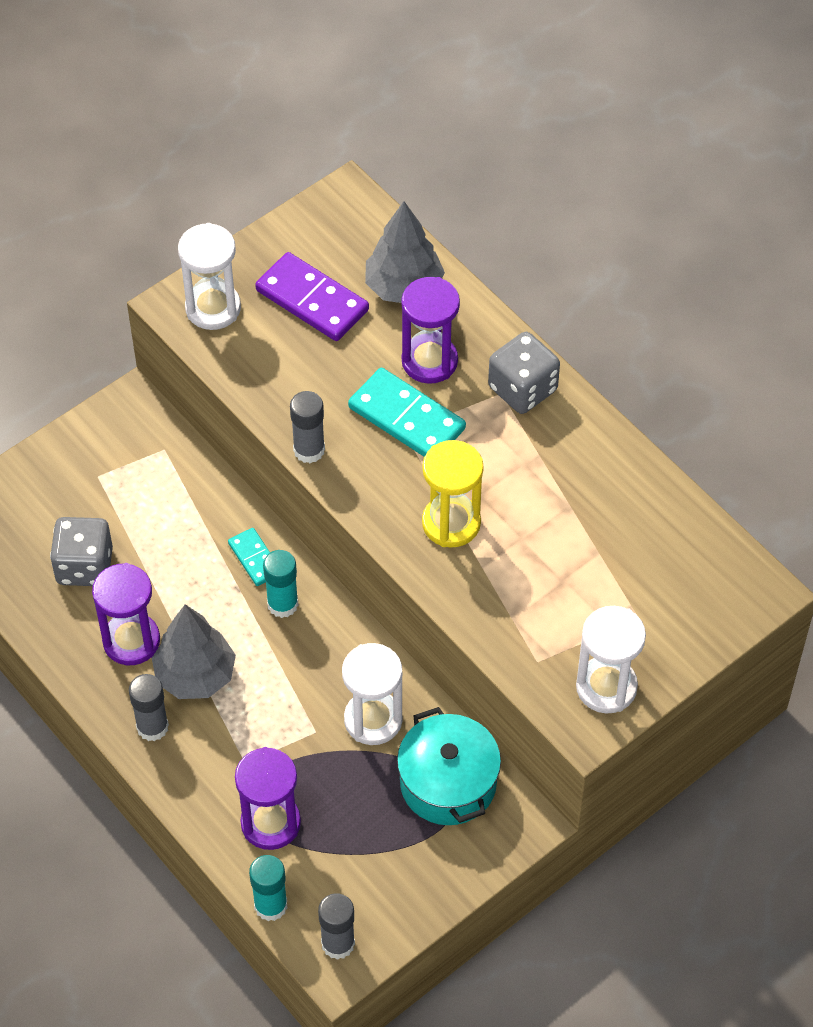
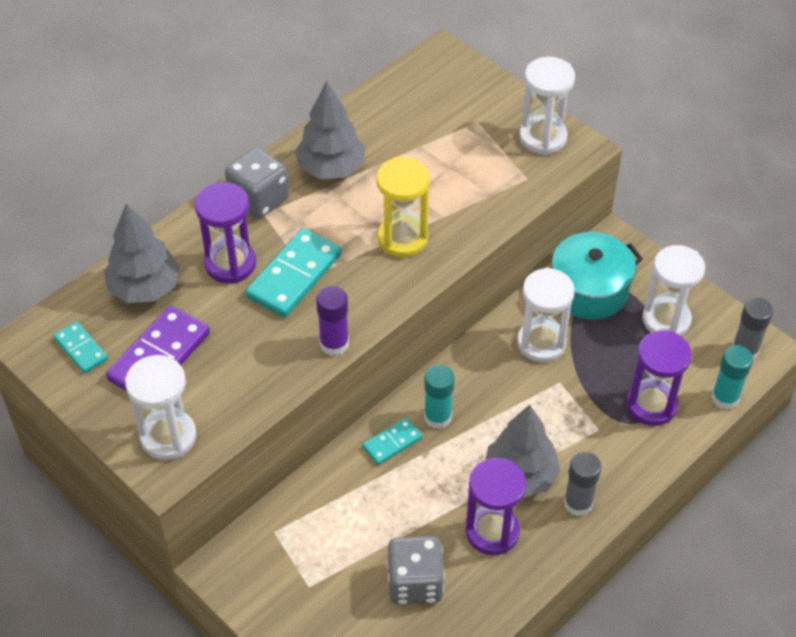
camera: 95 degrees left, 5 degrees down
(309, 450) = (334, 344): grey glue stick -> purple glue stick
(330, 237) = (81, 349): none -> turquoise domino
(394, 862) = (666, 320): none -> white hourglass
(566, 460) = (331, 168): none -> grey tree

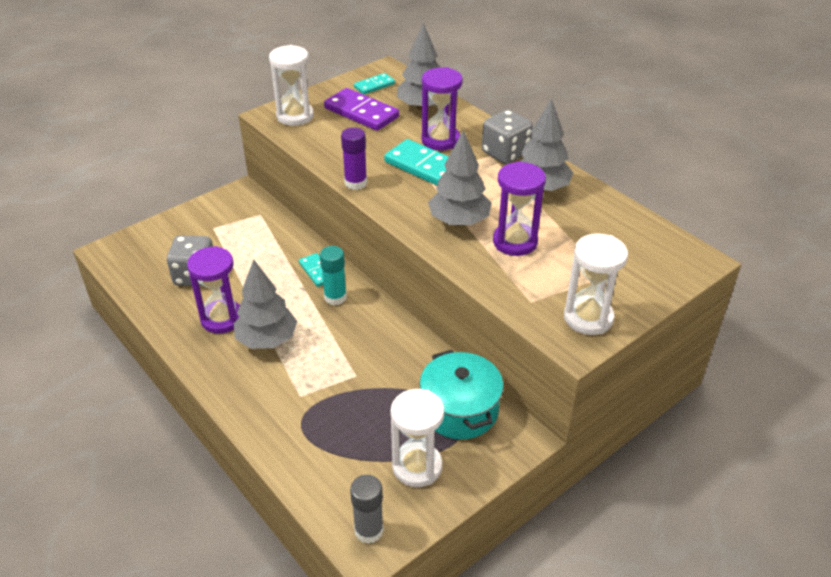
camera: 95 degrees right, 10 degrees down
(402, 239) = (459, 221): yellow hourglass -> grey tree
(541, 343) = (400, 368): white hourglass -> none
(578, 503) = (230, 372): grey glue stick -> none
(651, 405) = (317, 438): purple hourglass -> purple hourglass (515, 242)
(725, 398) = (312, 500): turquoise glue stick -> none

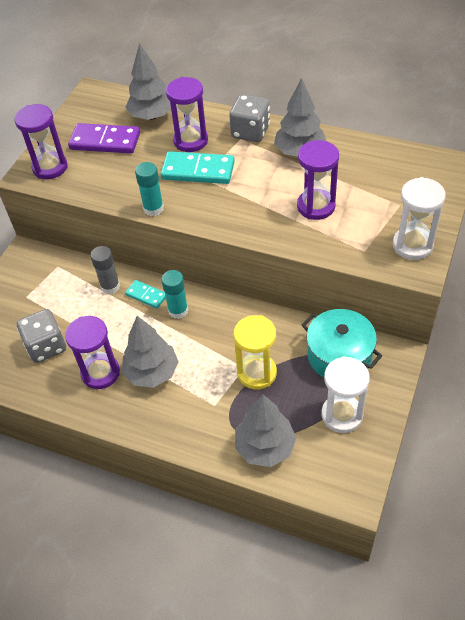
camera: 25 degrees left, 10 degrees up
(295, 116) = (50, 167): white hourglass -> purple hourglass
(355, 183) = (153, 208): purple glue stick -> turquoise glue stick
(364, 386) = (257, 373): none -> yellow hourglass
(369, 530) = (344, 480): grey glue stick -> grey glue stick (110, 286)
(374, 85) = (95, 111): turquoise domino -> none
(459, 221) = (261, 207): grey tree -> grey tree (265, 447)

